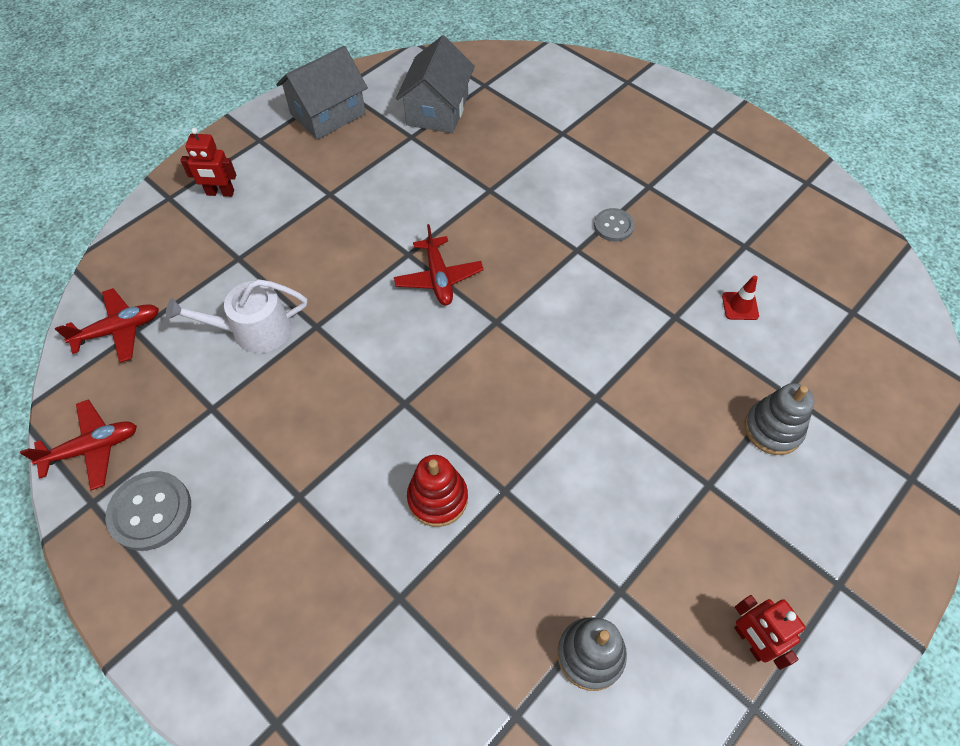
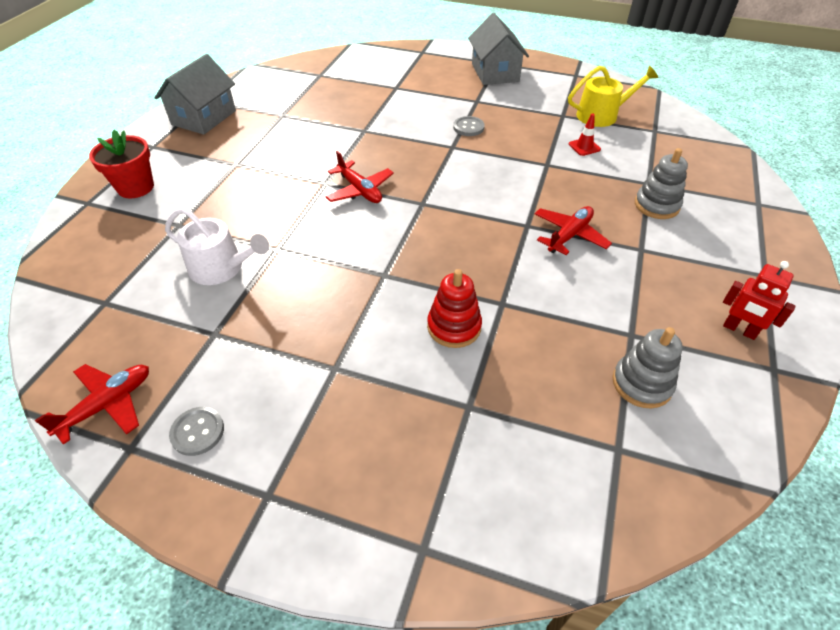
camera: 25 degrees left, 10 degrees down
(119, 330) = (87, 307): red plane -> red plane (569, 235)
(150, 511) = (197, 432): grey button -> grey button, size x0.63
(220, 193) = (136, 187): red robot -> red flower pot
(253, 330) = (222, 268): white watering can -> white watering can turned 120 degrees counterclockwise
(437, 110) = (293, 96): grey house -> grey house (495, 72)
(798, 262) = (602, 115): none -> yellow watering can

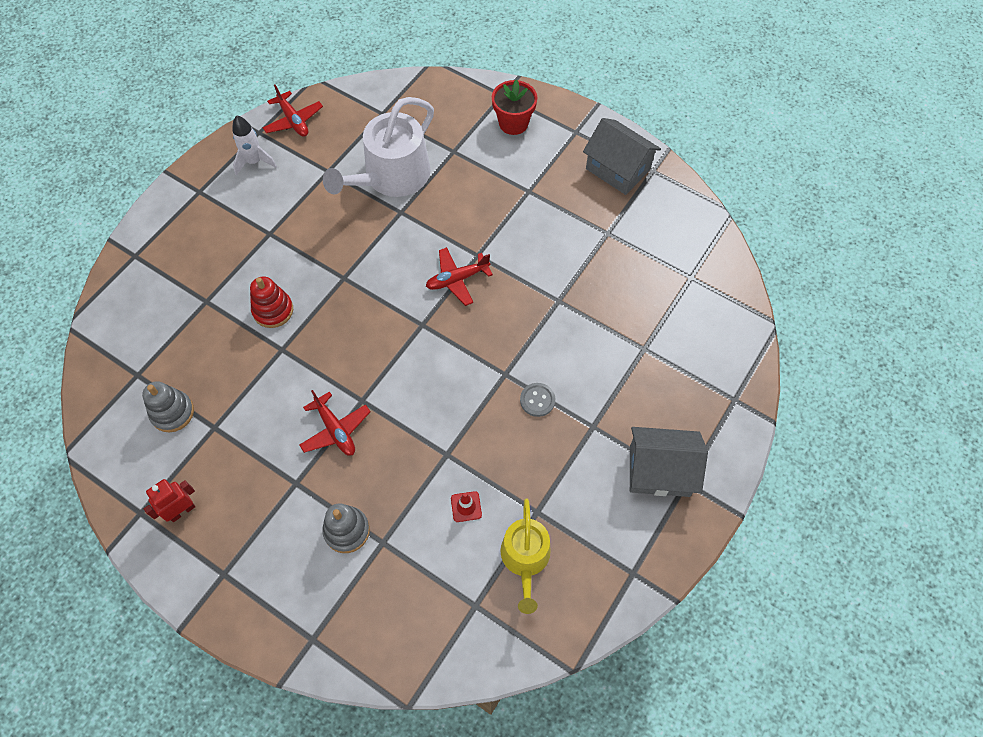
camera: 105 degrees right, 15 degrees up
(197, 432) = (254, 162): grey button -> white rocket
(222, 268) = (391, 177): white watering can -> white watering can, size x1.60

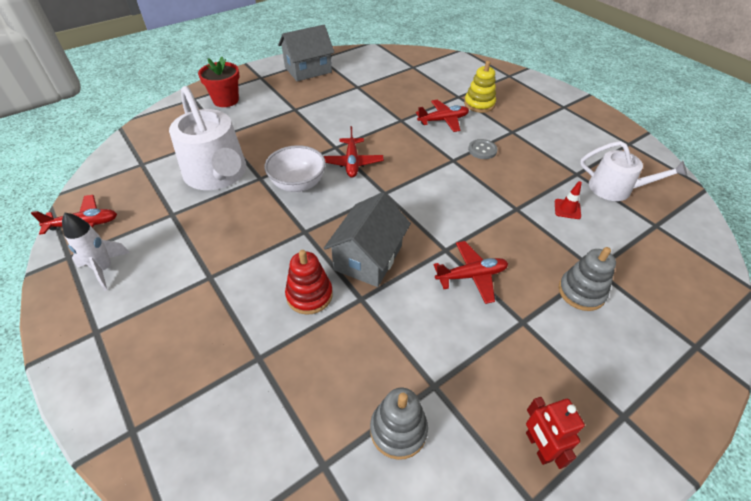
camera: 70 degrees left, 15 degrees down
(404, 246) = (298, 184): none -> white bowl
(525, 559) = (616, 189): yellow watering can -> white watering can
(579, 345) = (443, 120): none -> red plane
(637, 376) = (479, 104): none -> yellow stacking toy
(659, 471) = (553, 114): grey house -> grey house (368, 258)

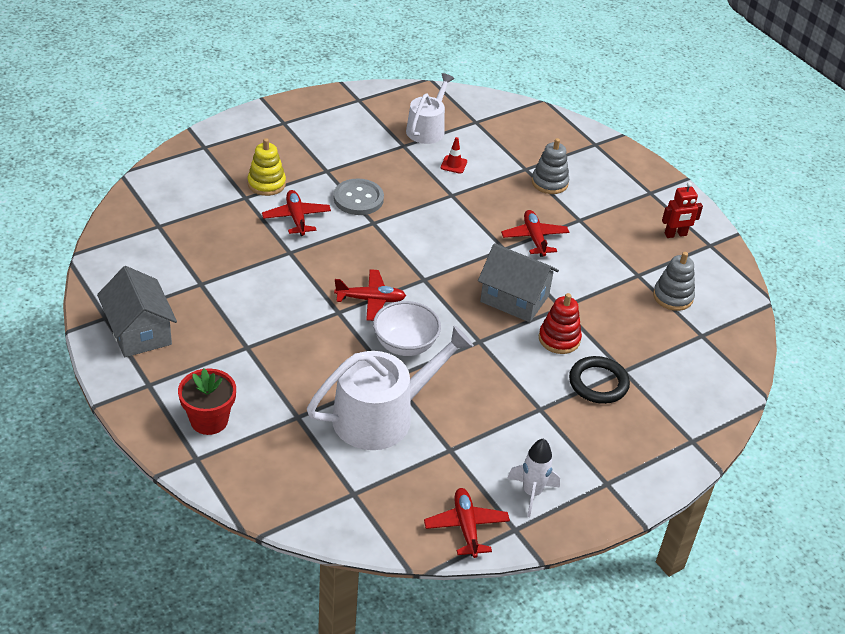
camera: 90 degrees left, 5 degrees down
(240, 330) = (598, 383): none -> black ring
(482, 150) = (358, 199): grey button -> grey button, size x1.59

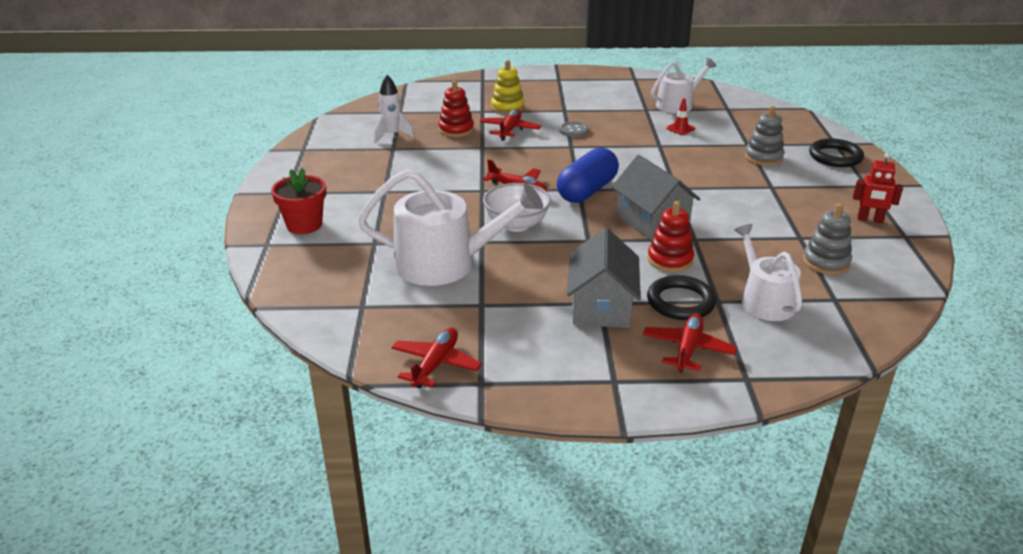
camera: 35 degrees right, 10 degrees down
(139, 332) = (316, 162): grey house -> grey house (601, 306)
(242, 234) = (456, 130): none -> red stacking toy
(358, 199) = (573, 130): grey button -> grey button, size x0.63
(433, 279) = (587, 191): none -> blue capsule
(532, 493) = (527, 361): white rocket -> white rocket (392, 135)
(534, 238) = (712, 188): red plane -> red plane (688, 349)
(605, 162) = (835, 157): none -> black ring
(655, 356) = (764, 300): none -> white watering can

